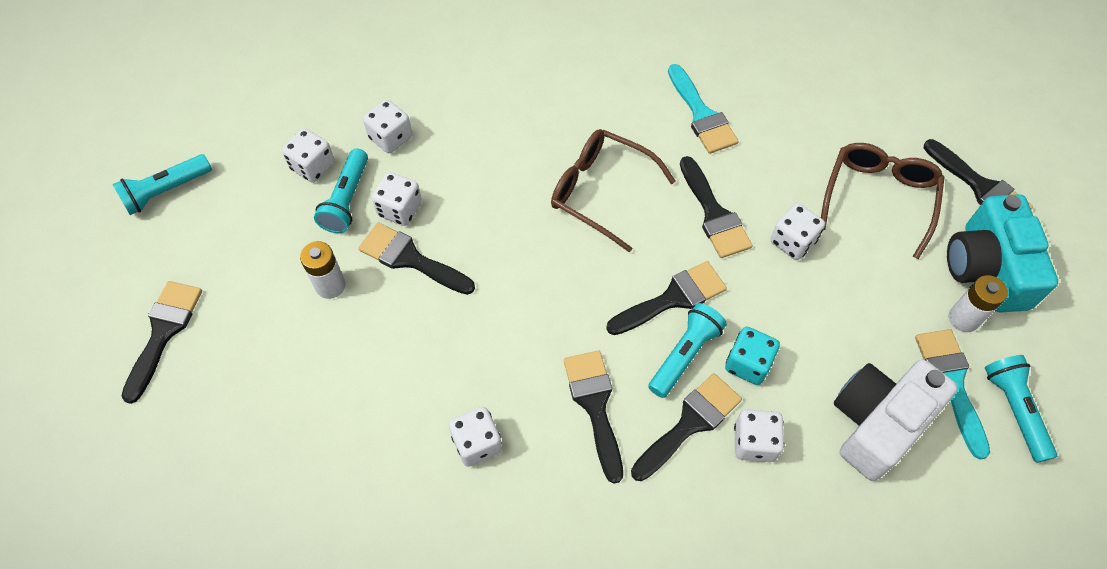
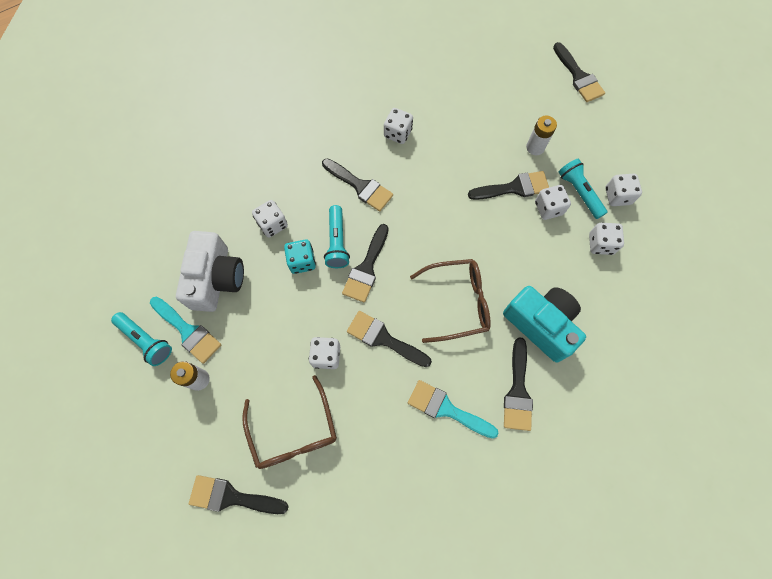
camera: 140 degrees right, 10 degrees up
(166, 191) = (665, 129): turquoise flashlight -> none
(690, 423) = (309, 211): black brush -> black brush (518, 391)
(986, 268) = (200, 428): turquoise camera -> turquoise camera (541, 324)

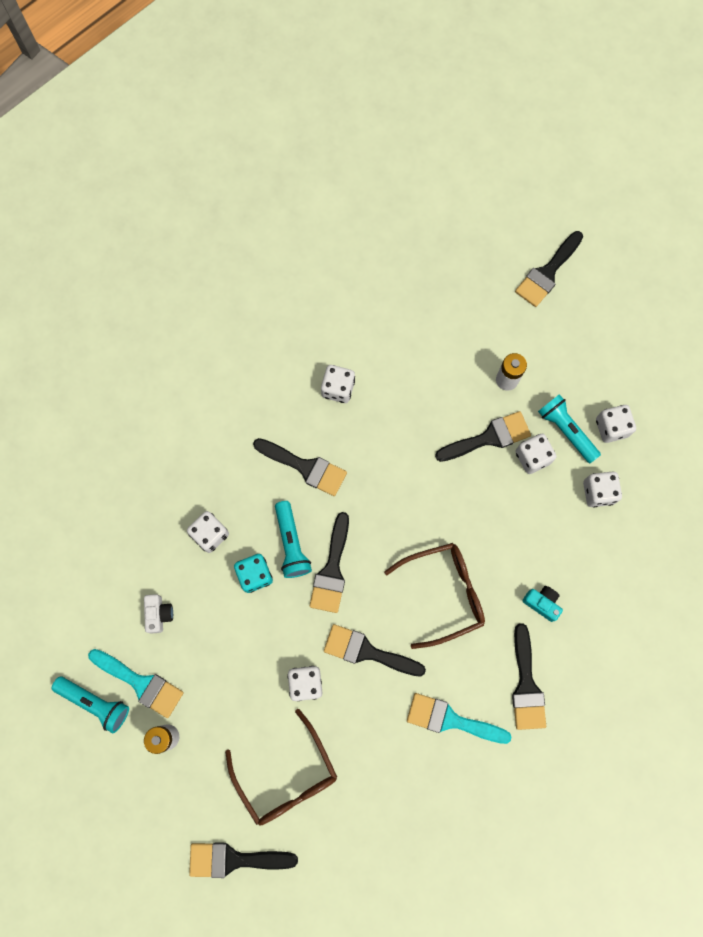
camera: 10 degrees left, 5 degrees up
(216, 279) = (159, 614): white camera -> white camera, size x0.44
(541, 324) = (542, 603): turquoise camera -> turquoise camera, size x0.44
(578, 76) = (547, 273): black brush -> black brush turned 75 degrees clockwise

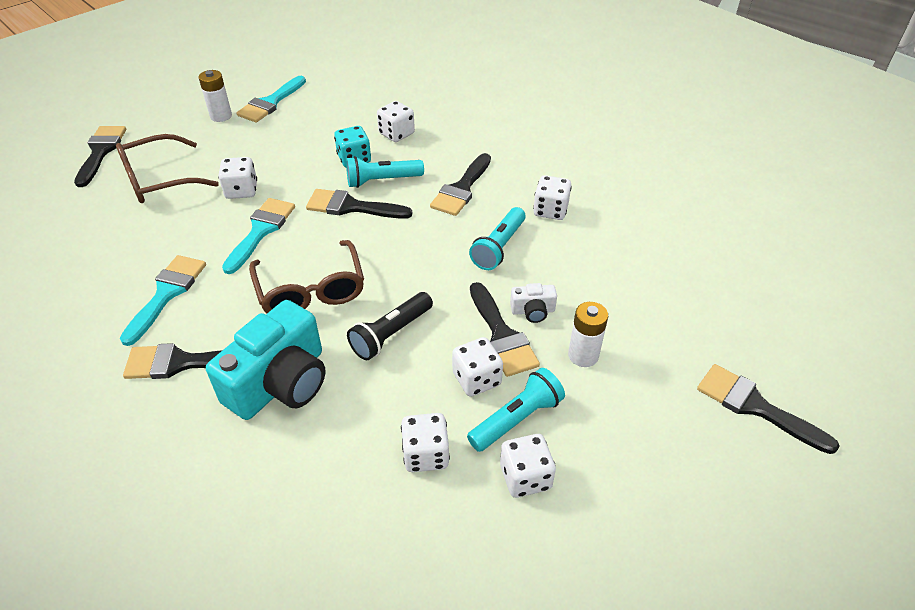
camera: 90 degrees right, 30 degrees down
(95, 703) = (261, 83): turquoise flashlight -> turquoise flashlight (499, 247)
(159, 614) = (328, 109): white camera -> white camera (533, 311)
(367, 652) = (261, 231): black brush -> turquoise brush
(491, 522) = (391, 334): none -> black flashlight
(542, 603) = (280, 382): turquoise camera -> turquoise camera, size x2.27

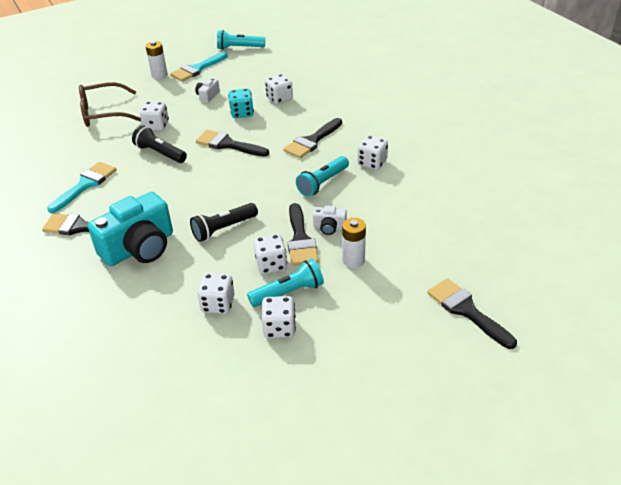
camera: 15 degrees right, 5 degrees down
(101, 152) = (71, 91): black brush -> none
(261, 231) = (160, 153): turquoise brush -> black flashlight
(299, 140) = (207, 96): none -> white camera
(311, 290) = (180, 195): brown glasses -> none
(382, 181) = (256, 129): turquoise flashlight -> turquoise flashlight (239, 48)

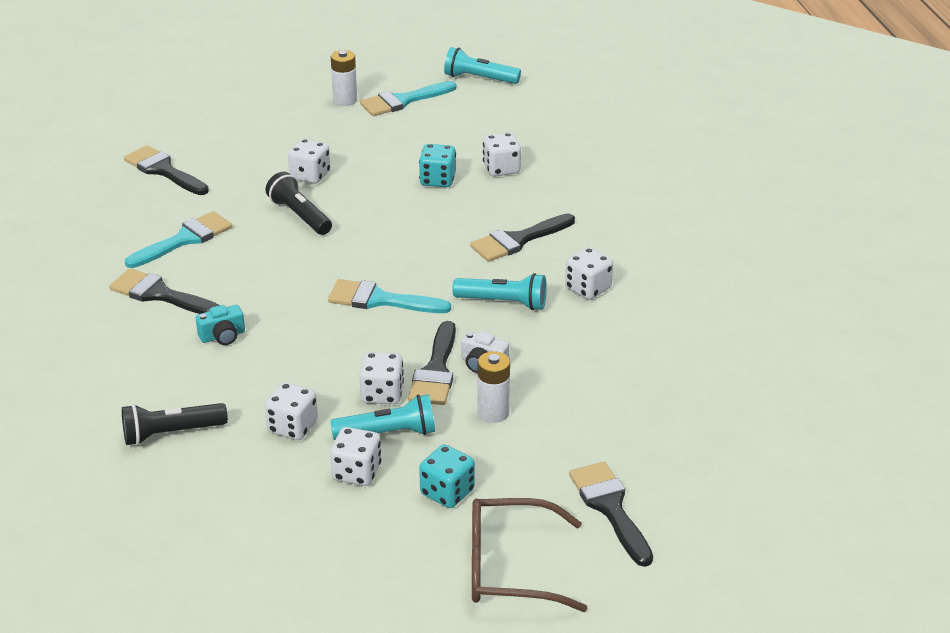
camera: 15 degrees right, 5 degrees down
(103, 113) = (245, 143): brown glasses -> brown glasses (510, 568)
(139, 248) = (222, 336): turquoise camera -> turquoise camera, size x0.44
(207, 96) = (400, 145): white camera -> none
(223, 229) = (341, 335): black flashlight -> black flashlight (171, 433)
(228, 144) = (397, 222): black brush -> black brush (163, 170)
(240, 199) = (380, 300): none -> turquoise brush
(322, 183) = (503, 302): turquoise flashlight -> turquoise flashlight turned 135 degrees counterclockwise
(350, 327) = (447, 492): none -> turquoise dice

